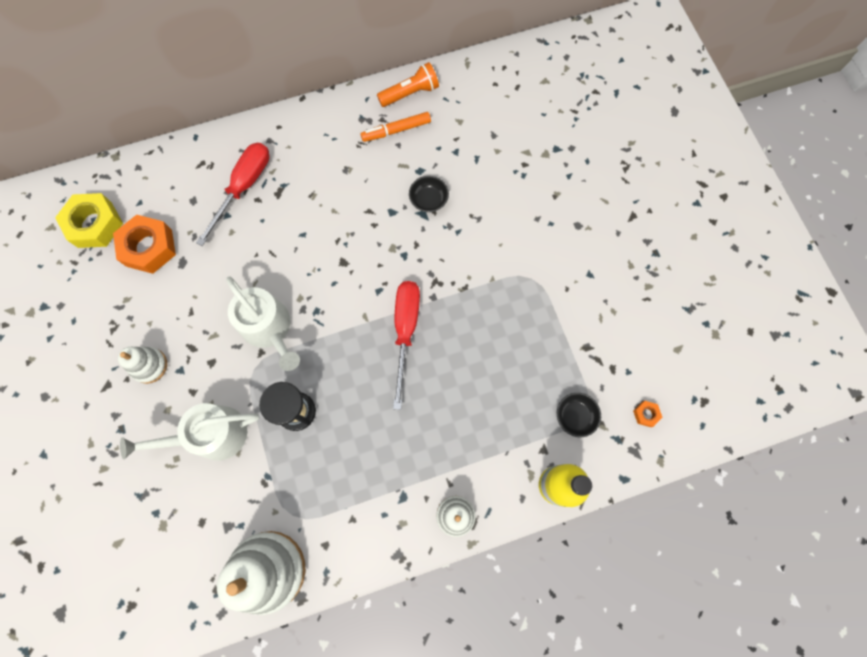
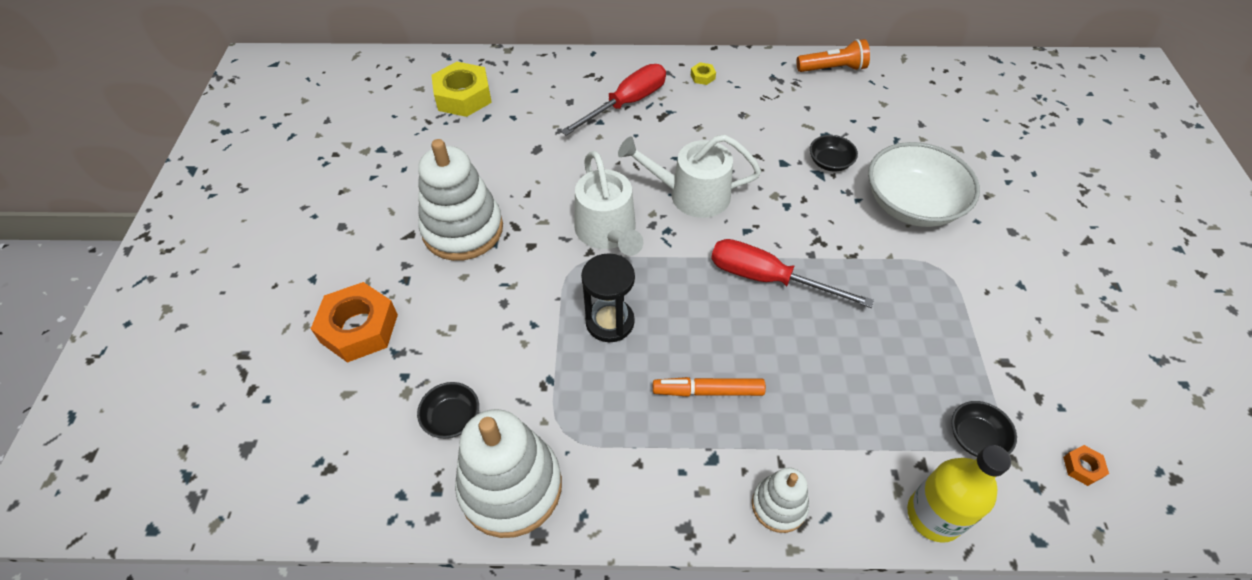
camera: 20 degrees right, 20 degrees down
(149, 248) = (508, 128): orange nut -> orange nut (359, 328)
(149, 366) = (463, 229): white stacking toy -> white stacking toy, size x1.89
(206, 534) = (452, 418): none -> black bowl
(212, 435) = (502, 316): white watering can -> white watering can (692, 194)
(301, 136) = (702, 77): none -> yellow nut
(396, 130) = (808, 95): orange marker -> orange marker (708, 391)
(405, 331) = (768, 279): red screwdriver -> red screwdriver turned 90 degrees counterclockwise
(499, 223) = (911, 204): none -> white bowl

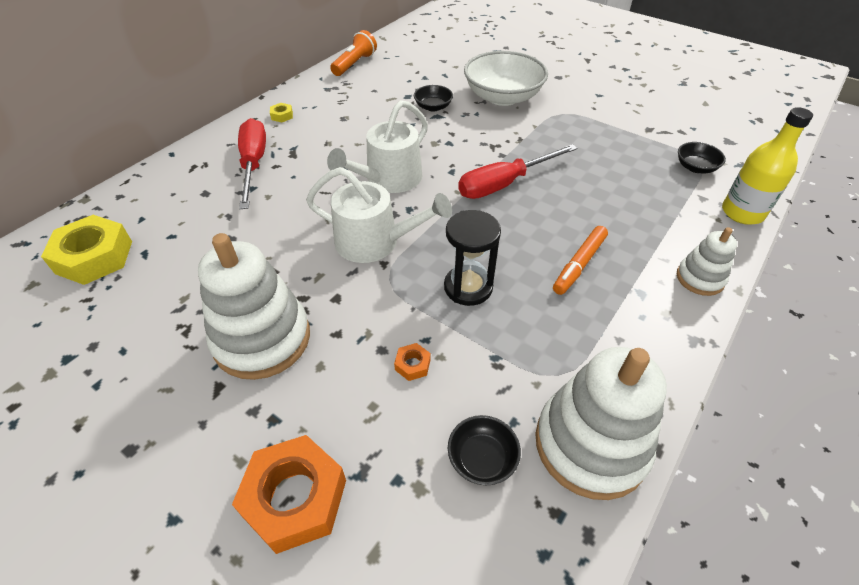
camera: 55 degrees left, 5 degrees down
(1082, 467) = (737, 142): orange nut -> orange nut (412, 365)

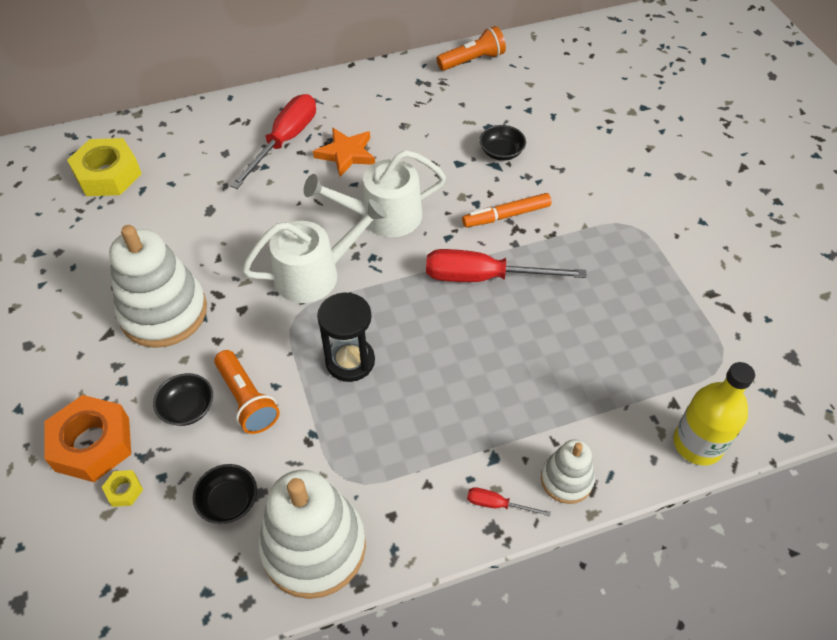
camera: 35 degrees right, 5 degrees up
(282, 116) = (351, 96): yellow nut -> yellow nut (124, 490)
(316, 152) = (346, 154): none -> orange star
(374, 242) = (314, 274): white watering can -> white watering can turned 75 degrees counterclockwise
(412, 365) = (247, 400): orange nut -> orange flashlight
(502, 97) = (587, 173): white bowl -> none
(579, 264) = (466, 397): orange marker -> orange marker (506, 215)
(679, 322) = (497, 504): none -> red screwdriver
(695, 167) = (709, 366): black bowl -> black bowl (187, 408)

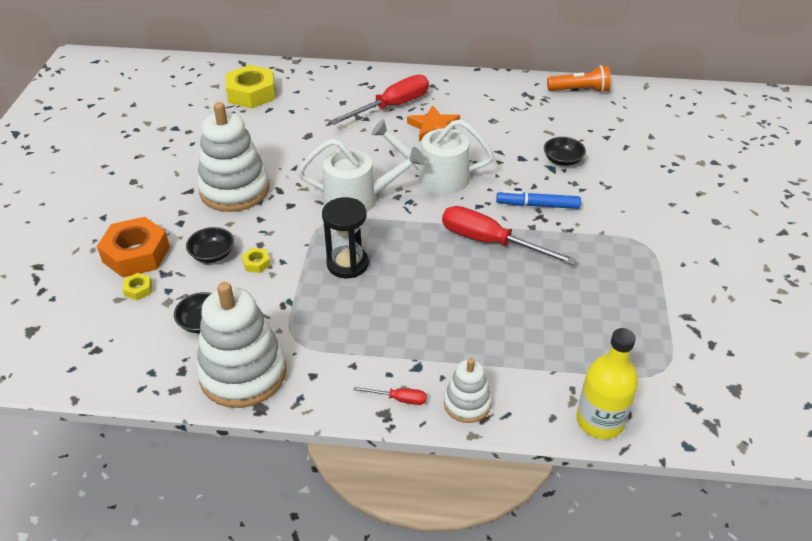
camera: 25 degrees right, 10 degrees down
(247, 400) = (256, 263): orange flashlight -> yellow nut
(497, 504) = (399, 399): red screwdriver -> red screwdriver turned 150 degrees clockwise
(506, 215) = (537, 205): orange marker -> blue marker

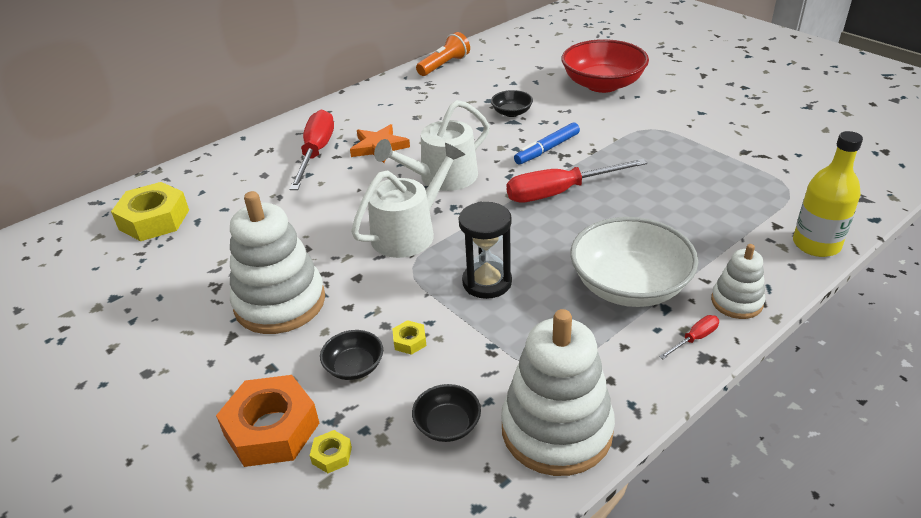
camera: 45 degrees left, 5 degrees down
(421, 335) = (629, 286): none -> white bowl
(675, 183) = (602, 84): none -> red bowl

